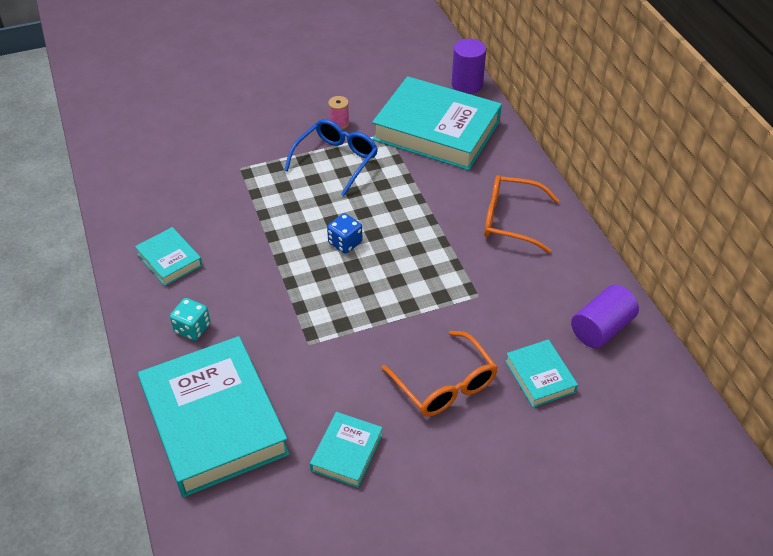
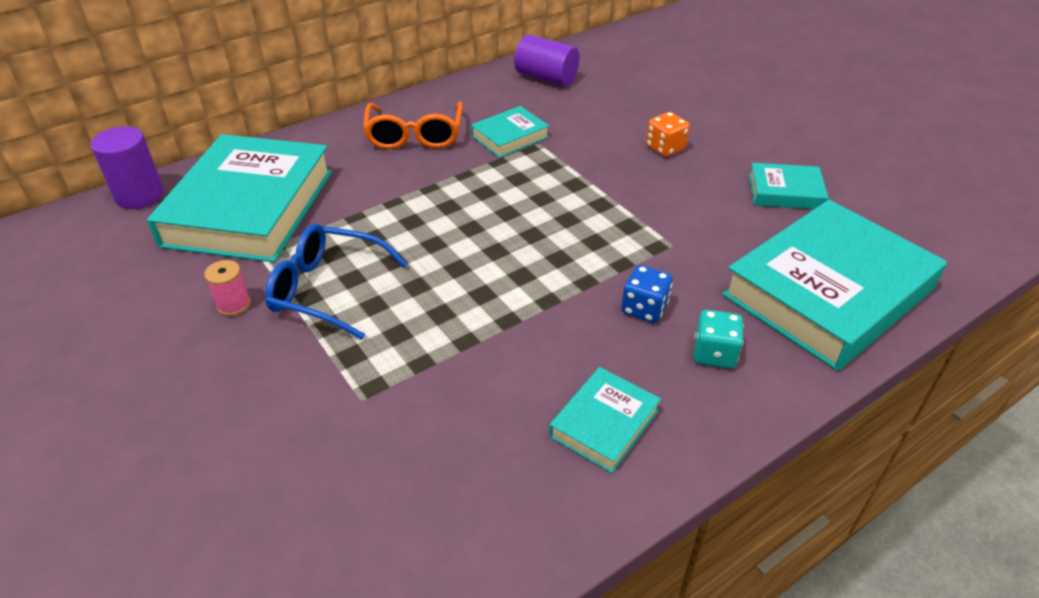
camera: 105 degrees left, 5 degrees down
(345, 243) = (496, 248): blue dice -> blue dice (644, 308)
(445, 385) = (665, 148): orange glasses -> orange dice
(540, 376) = (620, 101): turquoise book -> turquoise book (510, 137)

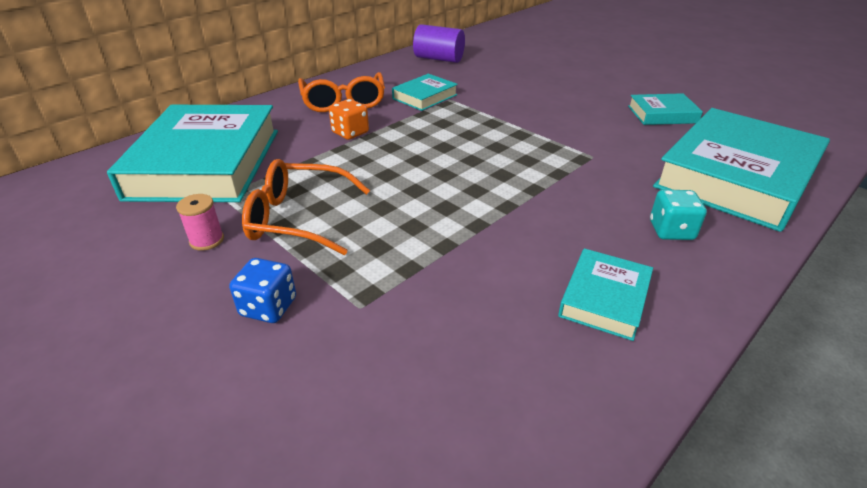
camera: 10 degrees left, 5 degrees down
(140, 195) = (95, 163): purple cylinder -> none
(327, 289) = (298, 218): blue glasses -> orange glasses
(644, 308) = (593, 203): blue dice -> blue dice (268, 307)
(665, 148) = (554, 94): orange dice -> orange dice (350, 133)

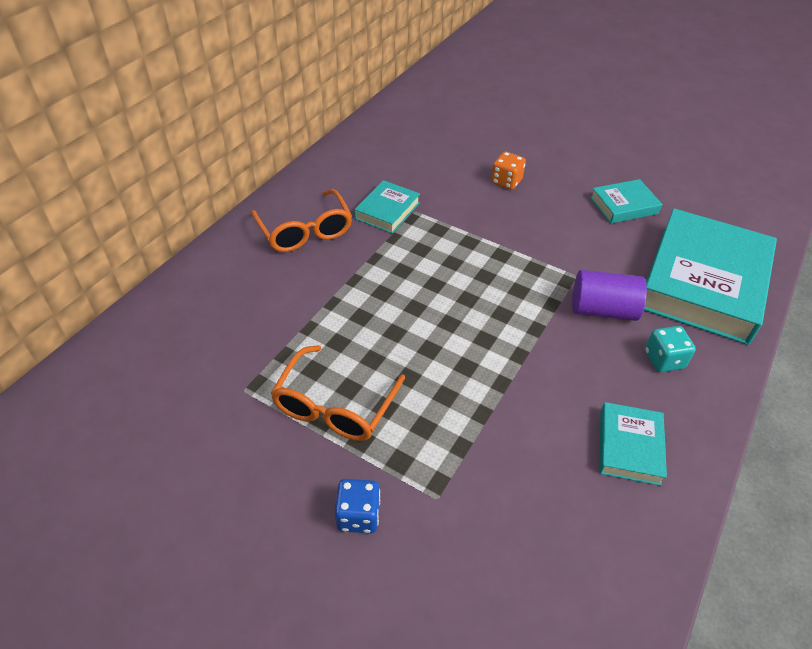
camera: 15 degrees left, 10 degrees up
(206, 163) = (203, 348): turquoise book -> none
(207, 240) = (261, 450): pink spool -> none
(298, 218) = (334, 406): orange glasses -> orange glasses turned 60 degrees counterclockwise
(350, 133) = (333, 278): orange dice -> orange dice (506, 182)
(439, 59) = (378, 145): purple cylinder -> purple cylinder (602, 310)

